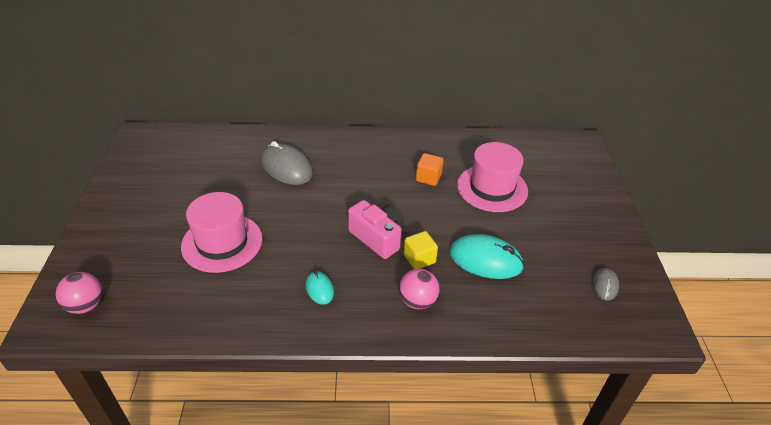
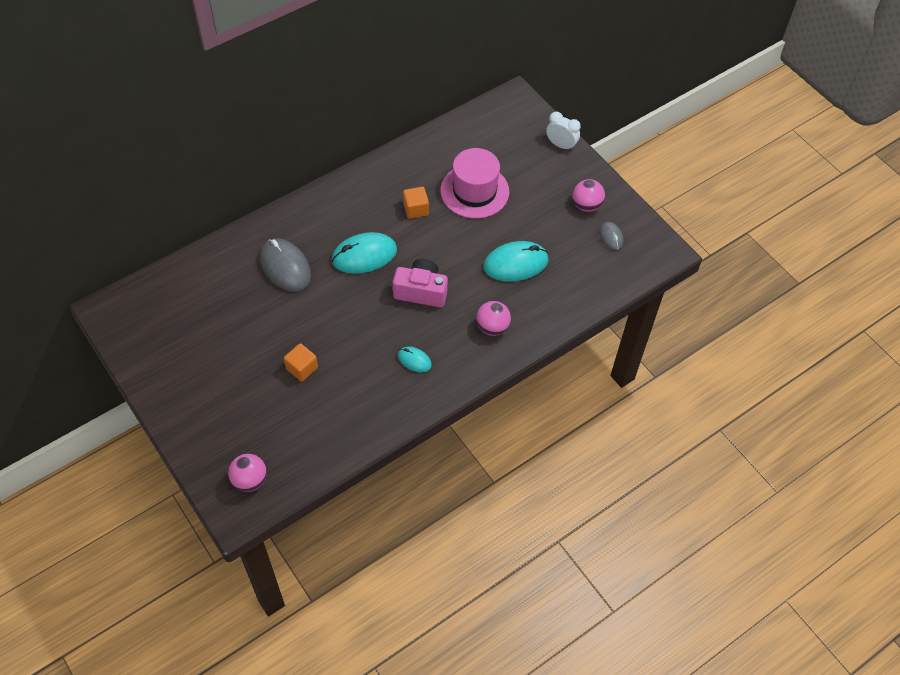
camera: 35 degrees left, 15 degrees up
(222, 242) = (302, 368): pink hat -> orange cube
(287, 167) = (285, 267): grey mouse -> grey mouse turned 45 degrees clockwise
(355, 189) = (364, 255): none -> turquoise mouse
(419, 259) = (467, 291): yellow cube -> none
(596, 247) = (586, 205): none -> pink ball
(602, 190) = (561, 145): none -> white clock

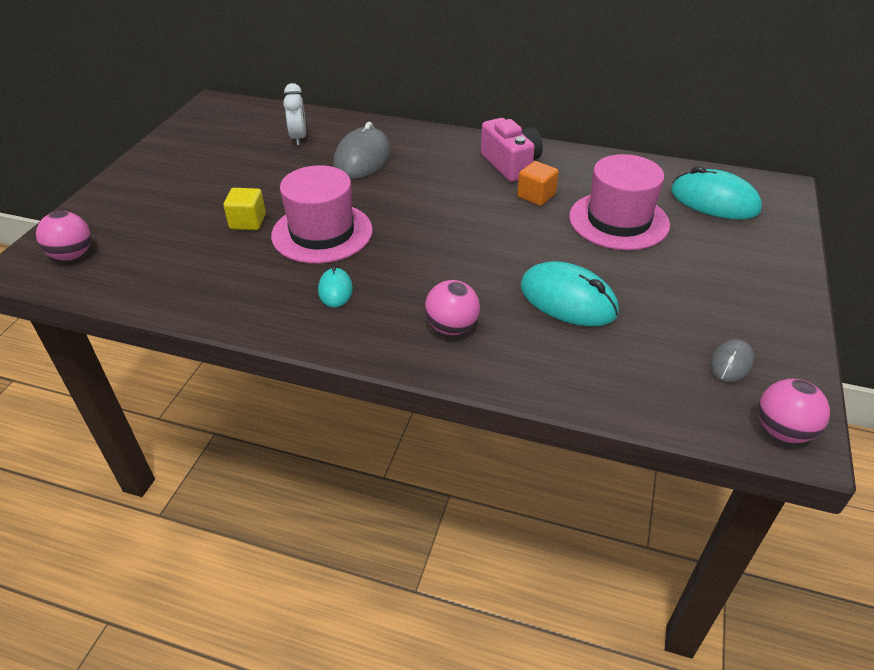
camera: 55 degrees right, 15 degrees down
(302, 368) = (248, 222): orange cube -> yellow cube
(352, 336) = (322, 233): none -> pink hat
(364, 255) = (434, 193): turquoise mouse -> turquoise mouse (714, 201)
(421, 291) = (436, 249): pink camera -> pink camera (511, 164)
(561, 145) = (784, 249): white clock -> white clock (298, 138)
(586, 205) = (740, 314): pink ball -> pink ball (782, 431)

